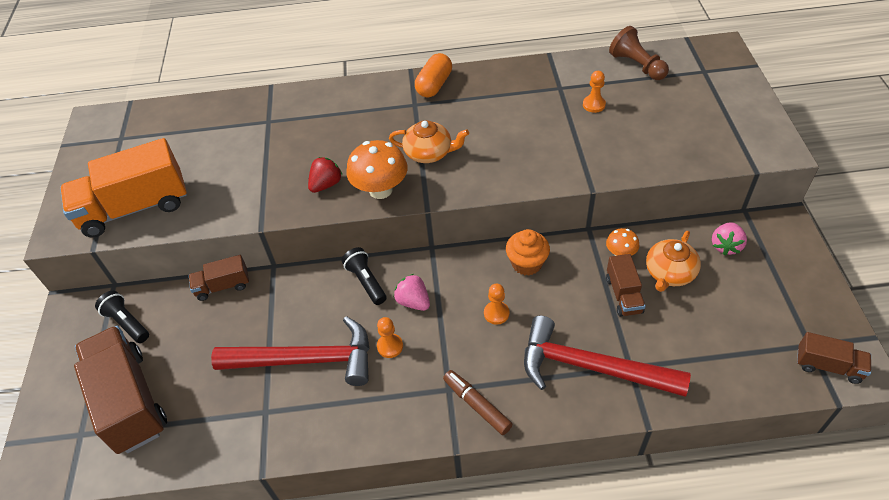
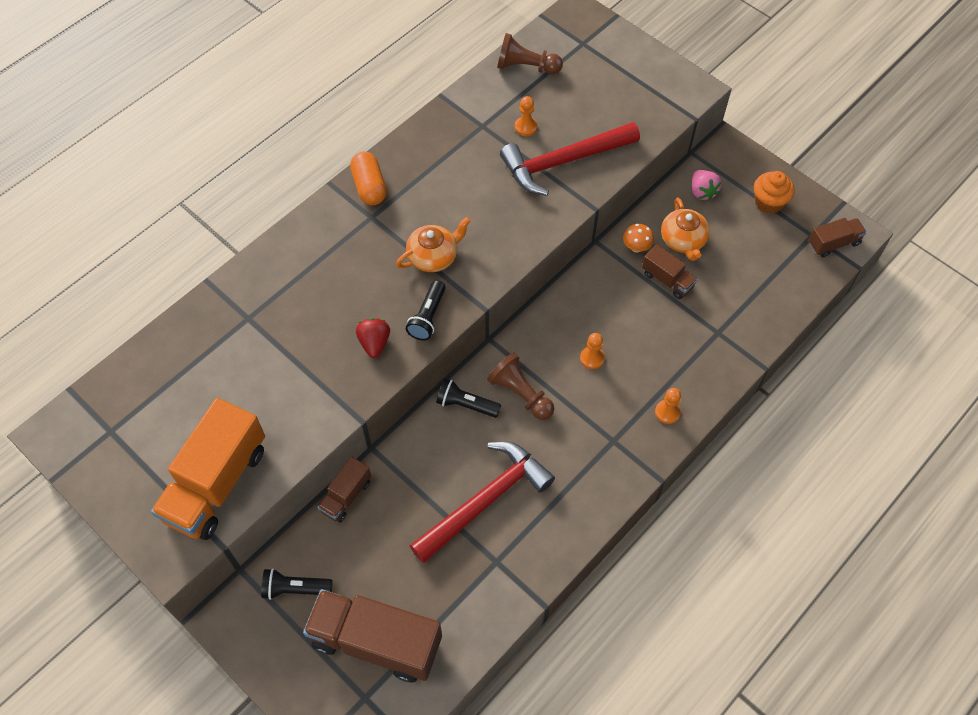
camera: 45 degrees left, 10 degrees up
(380, 190) = (428, 317): orange mushroom -> black flashlight
(390, 346) = (539, 441): orange pawn -> orange pawn (667, 412)
(413, 302) = (521, 394): pink strawberry -> brown pawn
(477, 405) = (644, 437): brown marker -> none
(526, 263) = (576, 302): orange cupcake -> orange cupcake (768, 202)
(591, 367) = (693, 352): red hammer -> red hammer (564, 162)

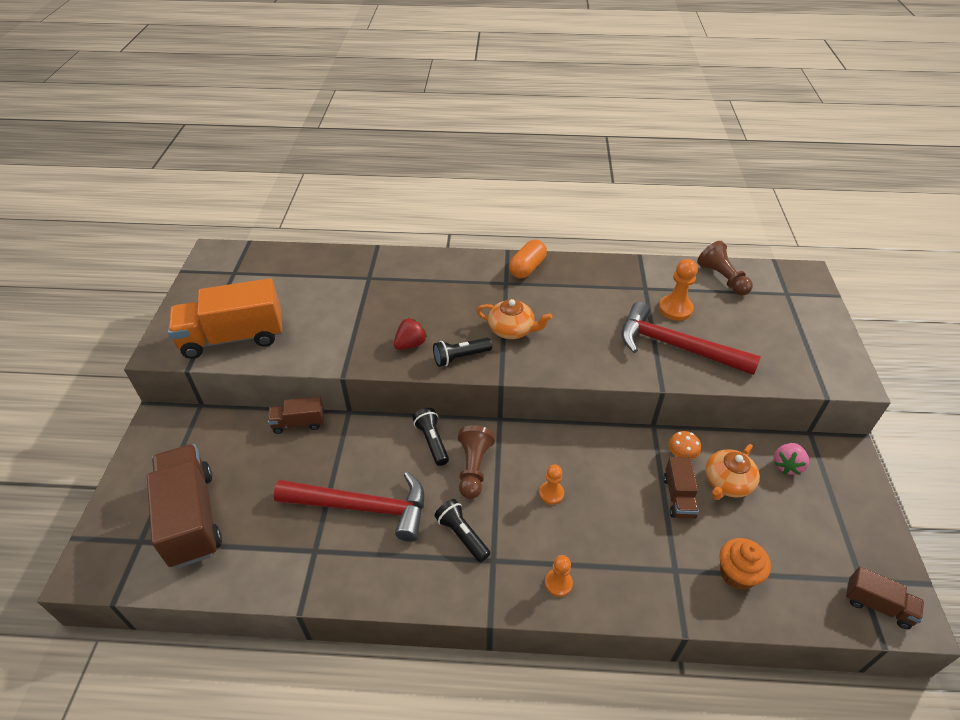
camera: 50 degrees right, 15 degrees down
(295, 588) = (205, 443): black flashlight -> black flashlight (462, 535)
(526, 127) = (675, 309): orange pawn -> orange pawn, size x1.55
(768, 202) = (843, 521): orange cupcake -> orange cupcake (737, 574)

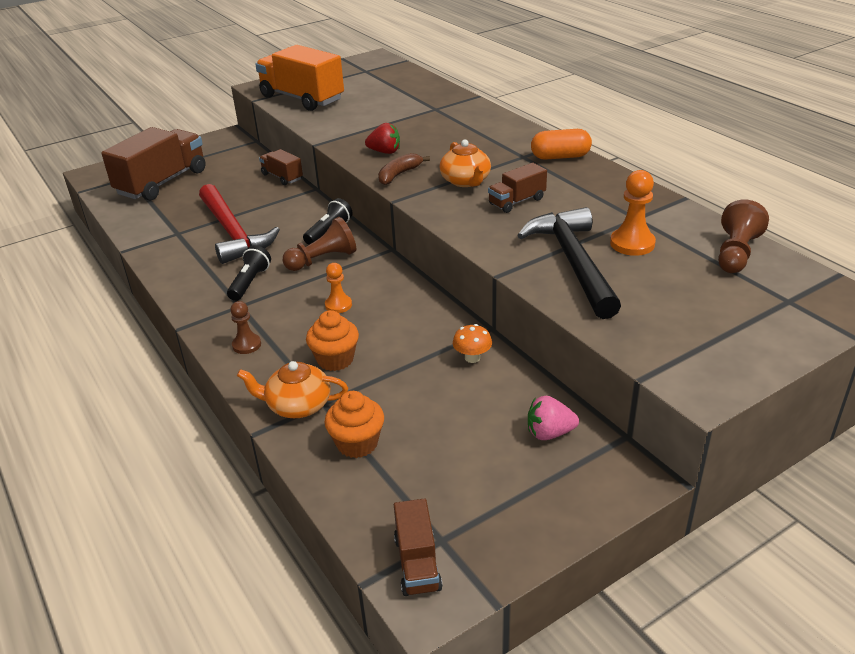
camera: 55 degrees right, 10 degrees down
(460, 357) = (399, 174): black flashlight -> brown banana
(558, 583) = (246, 345): orange pawn -> brown pawn
(625, 534) = (335, 359): none -> orange cupcake
(676, 347) = (573, 263): red hammer -> black hammer
(678, 497) = (415, 374): brown truck -> brown truck (517, 201)
(727, 483) = (471, 399): orange teapot -> orange teapot (297, 405)

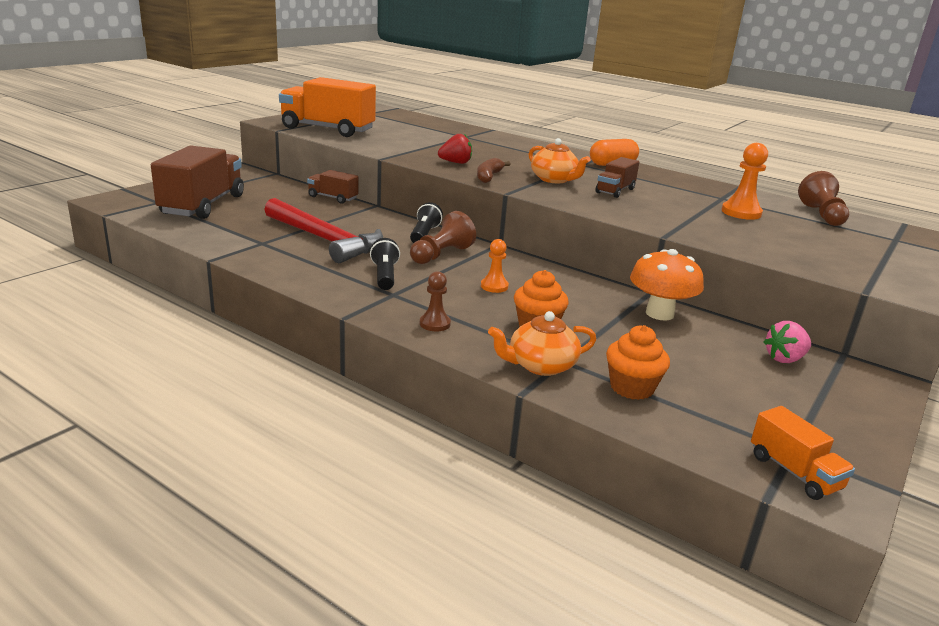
camera: 25 degrees left, 10 degrees down
(417, 563) = (794, 472): brown truck -> orange truck
(472, 358) = (659, 314): orange mushroom -> orange mushroom, size x1.86
(573, 263) = (713, 226): black hammer -> none

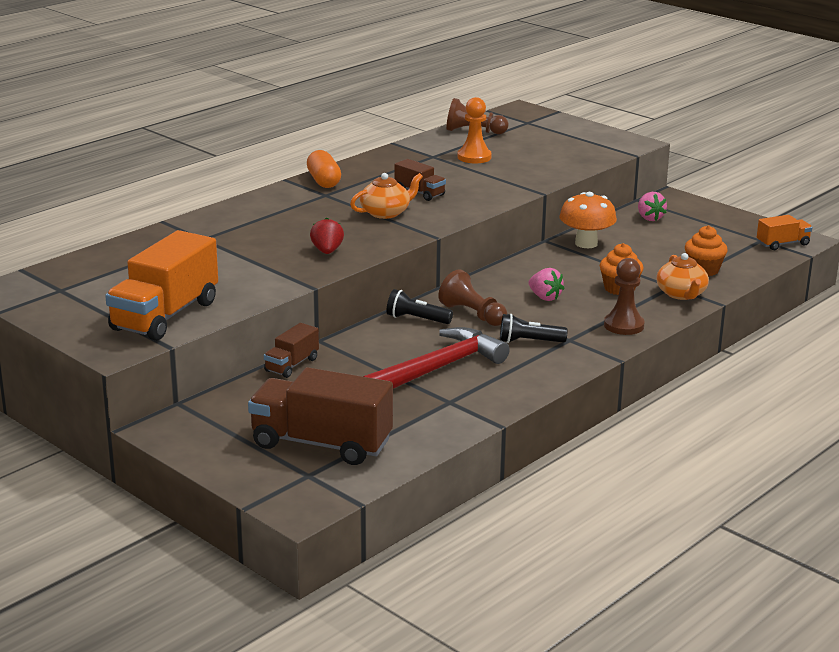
camera: 80 degrees left, 0 degrees up
(435, 324) = (623, 325): brown pawn -> brown pawn, size x1.55
(489, 176) = (380, 240): brown banana -> none
(494, 286) = (545, 297): orange pawn -> pink strawberry

